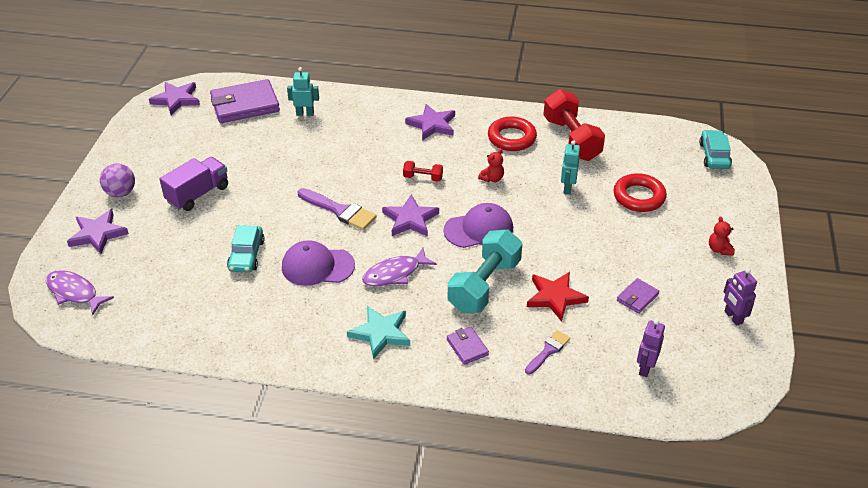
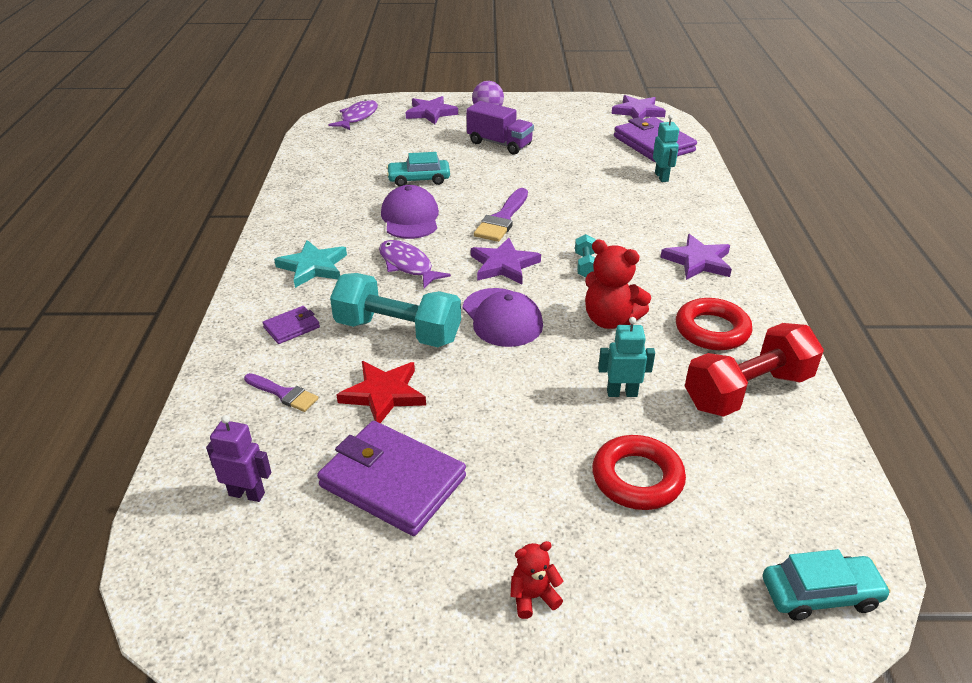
camera: 80 degrees right, 5 degrees down
(423, 177) = (586, 265): red dumbbell -> turquoise dumbbell
(492, 178) = (610, 320): red teddy bear -> red teddy bear, size x1.82
(637, 297) = (393, 481): purple wallet -> purple wallet, size x2.08
(733, 317) = (358, 614): purple robot -> none

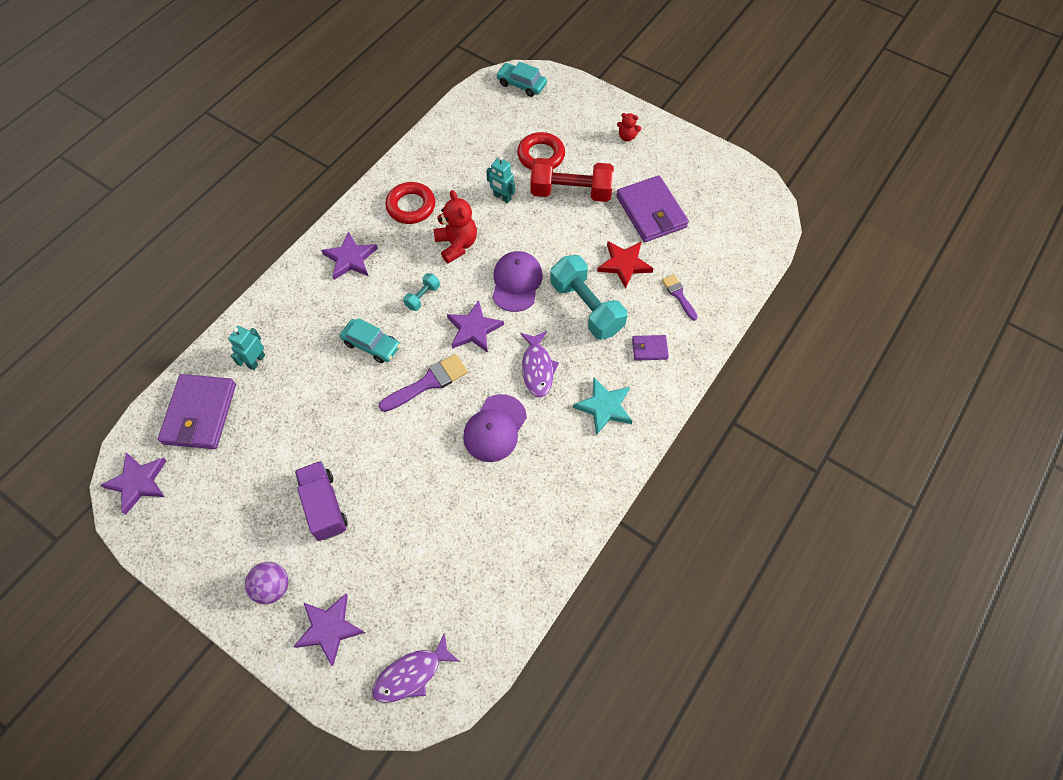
camera: 145 degrees left, 25 degrees up
(247, 494) = (722, 242): purple robot -> none
(419, 179) = (445, 486): turquoise car -> turquoise car (371, 345)
(748, 391) = (441, 165): red dumbbell -> red dumbbell (571, 192)

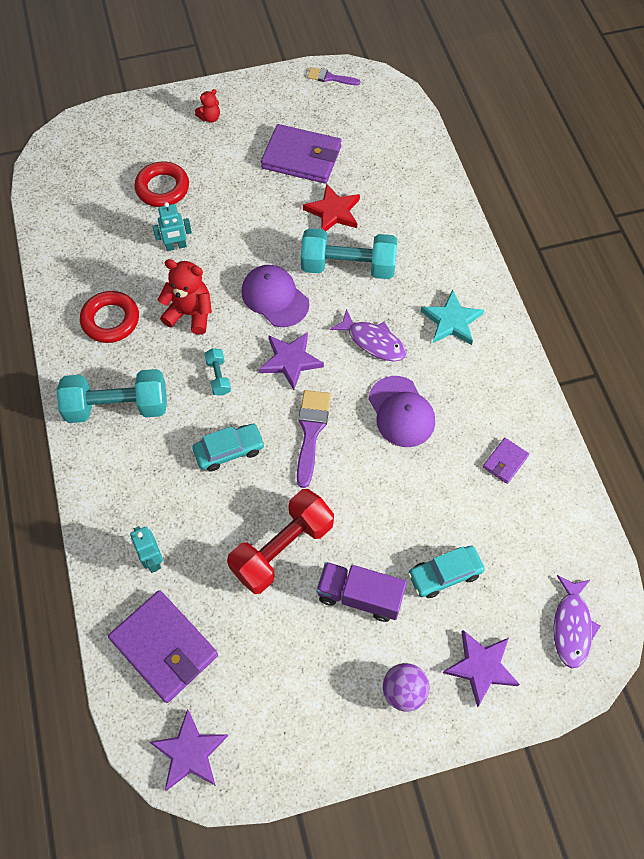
camera: 50 degrees left, 0 degrees up
(350, 258) = (117, 406): purple star -> turquoise dumbbell
(521, 84) = (69, 147): turquoise car -> turquoise car (444, 574)
(571, 192) = (224, 195): red dumbbell -> red dumbbell (282, 548)
(649, 349) = (427, 253): purple wallet -> purple wallet (505, 461)
(678, 295) = (397, 198): purple brush -> purple brush (330, 78)

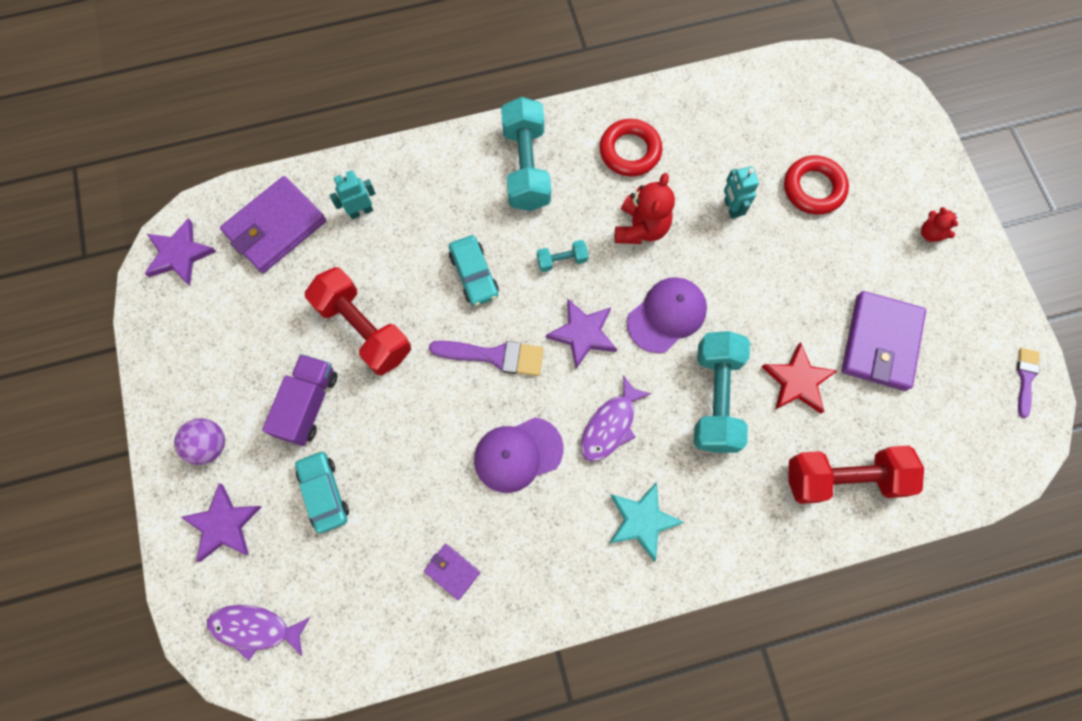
camera: 90 degrees right, 10 degrees up
(409, 189) = (843, 478): none -> red dumbbell

